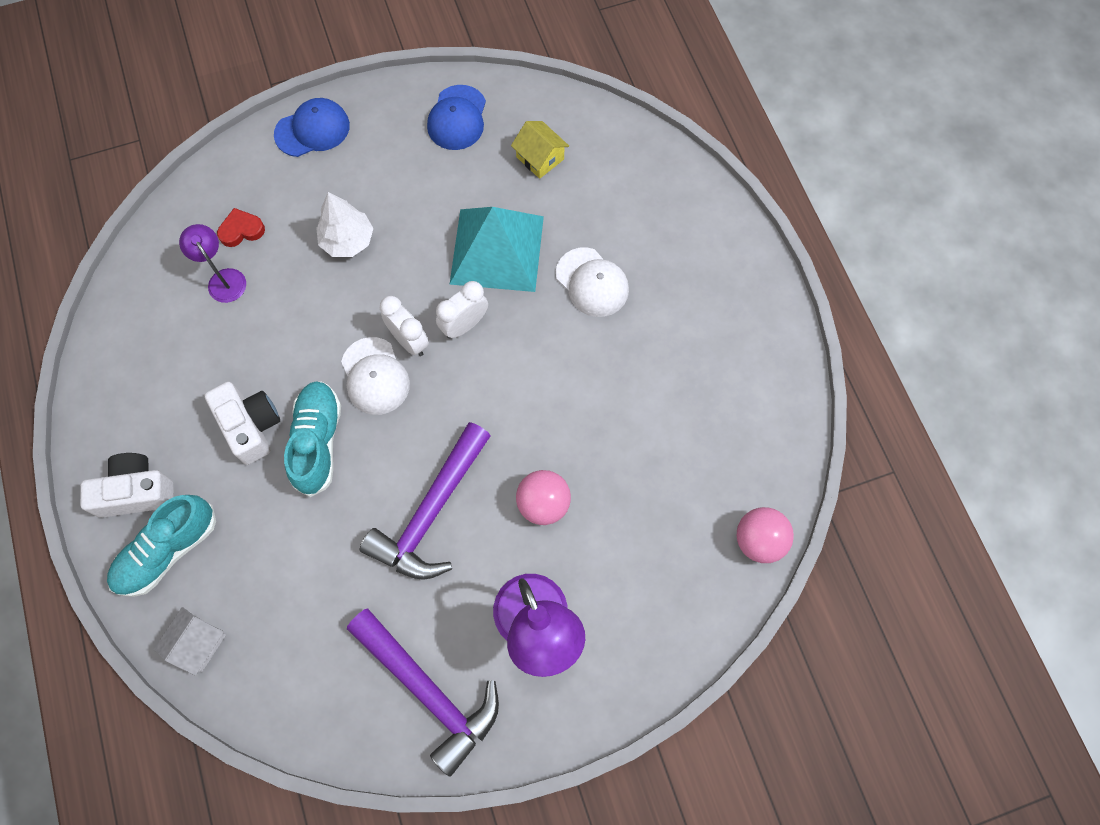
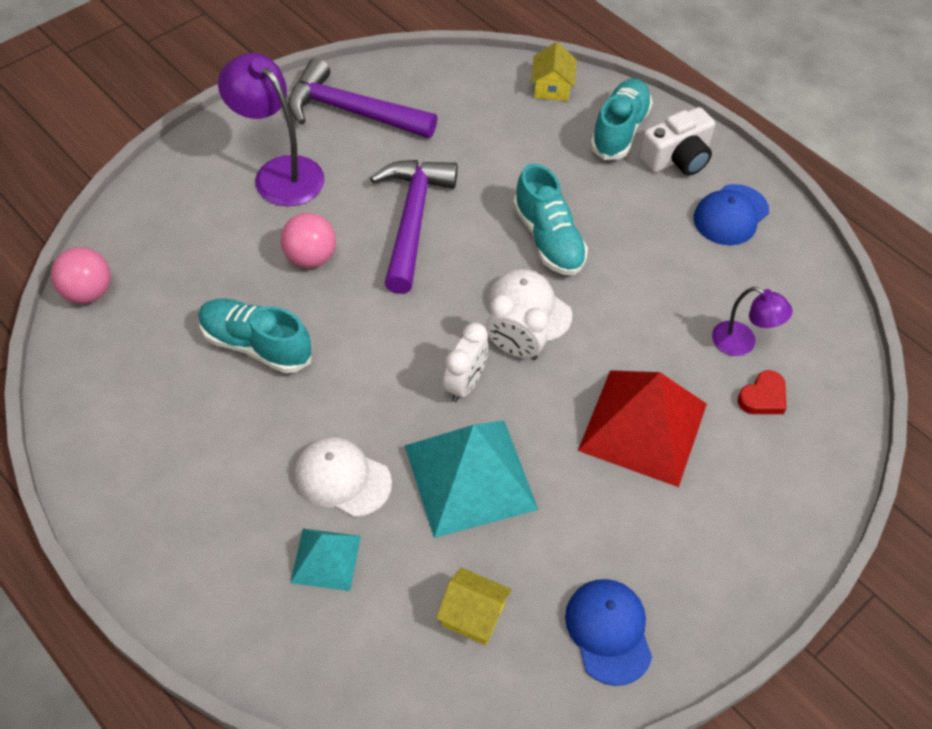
camera: 155 degrees right, 15 degrees down
(198, 643) = (552, 87): white house -> yellow house
(250, 426) = (618, 231): white camera -> none
(312, 130) = (775, 543): blue cap -> blue cap (730, 215)
(347, 241) = (643, 427): white tree -> red pyramid
(622, 426) = (256, 345): none -> turquoise shoe
(625, 228) = (325, 559): none -> turquoise pyramid

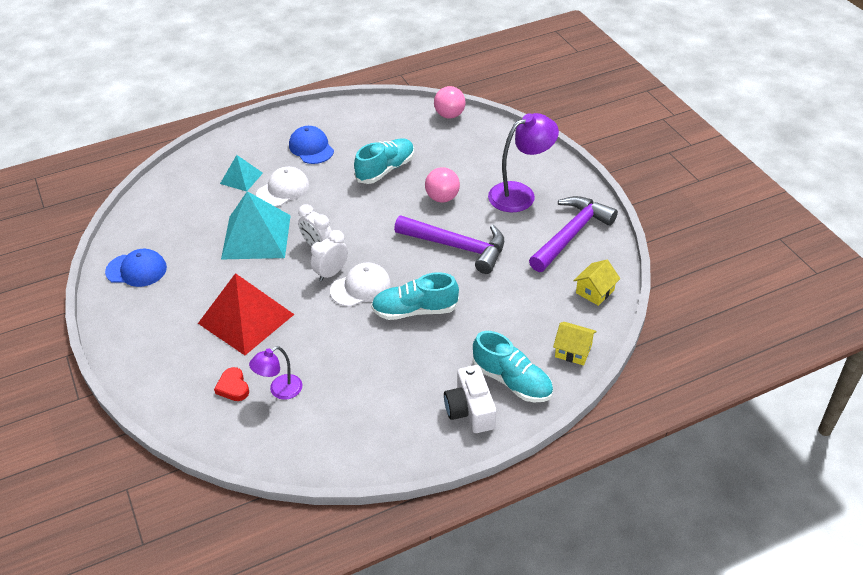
camera: 110 degrees right, 10 degrees down
(473, 615) = (179, 222): yellow house -> yellow house (595, 291)
(730, 215) = (398, 425): blue cap -> blue cap (311, 148)

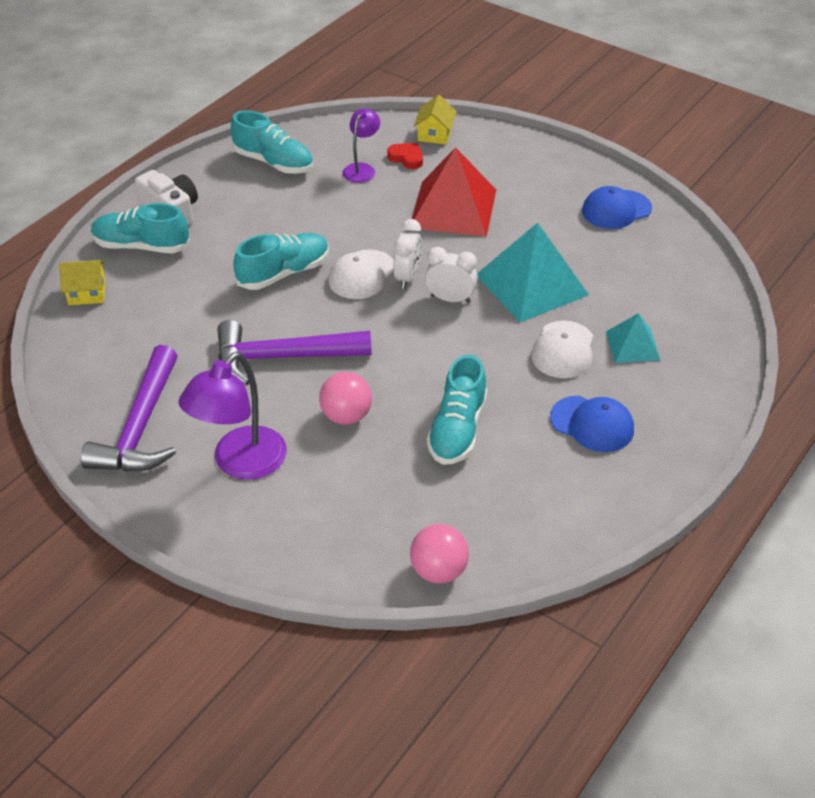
camera: 150 degrees right, 0 degrees up
(348, 432) = (274, 162): none -> turquoise shoe
(595, 291) = (83, 363): yellow house -> yellow house (435, 134)

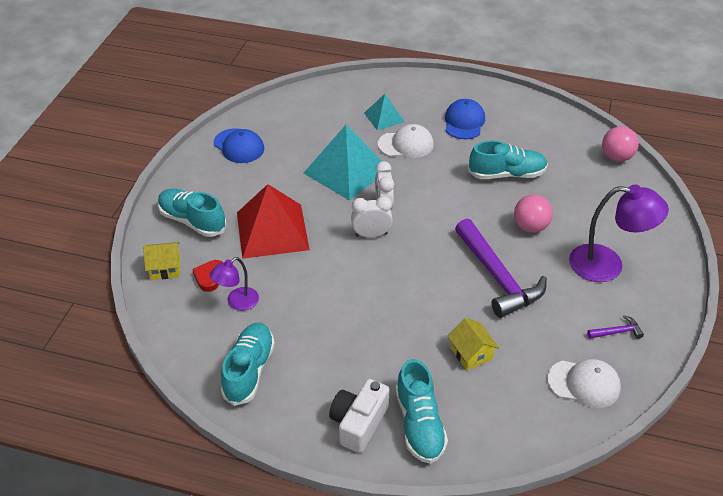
camera: 110 degrees left, 0 degrees up
(87, 293) = (502, 437): yellow house -> yellow house (471, 353)
(140, 427) = (617, 332): purple hammer -> purple hammer, size x0.41
(284, 273) = (404, 308): turquoise shoe -> turquoise shoe (192, 221)
(361, 169) = (237, 302): purple lamp -> purple lamp turned 45 degrees counterclockwise
(362, 275) = (381, 261): white cap -> white cap (584, 383)

